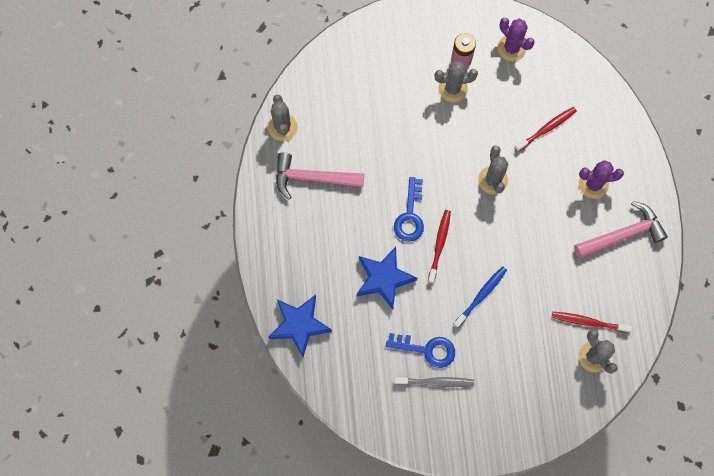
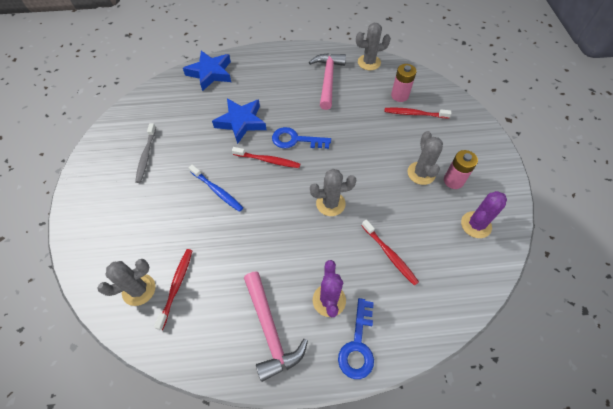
camera: 90 degrees right, 15 degrees down
(341, 97) = (399, 95): none -> pink battery
(370, 84) = (414, 114): none -> red toothbrush
(427, 349) = (175, 150): blue key -> blue key (358, 345)

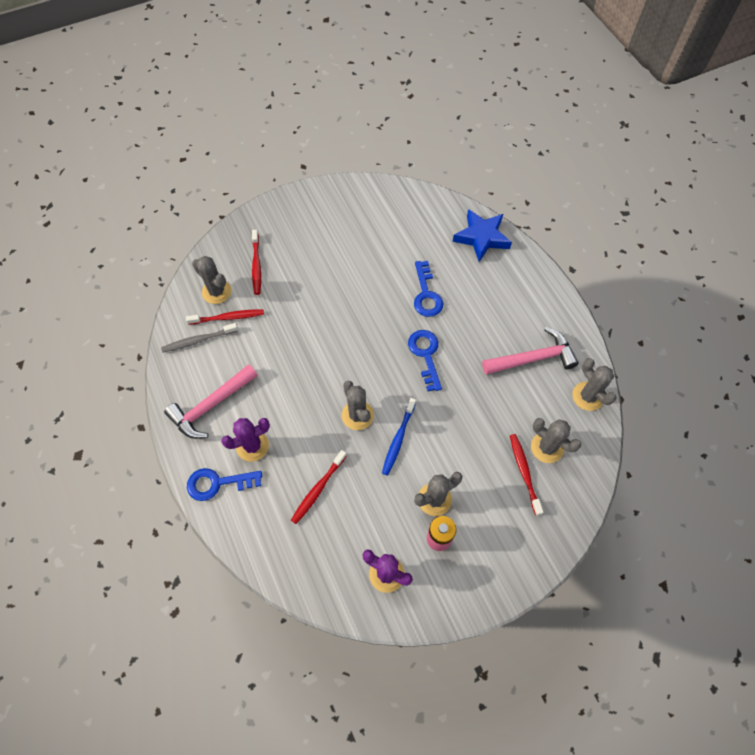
camera: 70 degrees right, 5 degrees up
(146, 156) = (349, 232): grey toothbrush -> grey toothbrush (198, 340)
(217, 191) = (333, 308): blue toothbrush -> blue toothbrush (398, 439)
(241, 122) = (426, 294): blue star -> blue key
(268, 160) = (387, 338): red toothbrush -> red toothbrush (256, 265)
(399, 95) = (547, 447): pink battery -> grey cactus

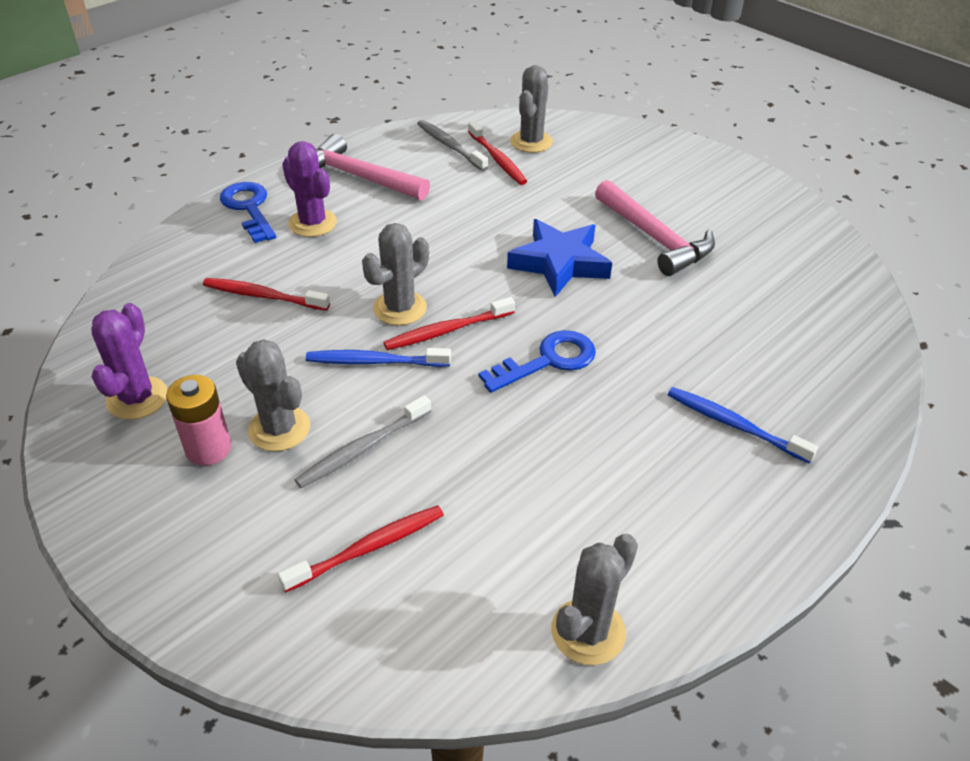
camera: 70 degrees right, 20 degrees down
(256, 265) = (594, 162): red toothbrush -> red toothbrush (447, 330)
(426, 294) = (667, 337): blue key -> none
(461, 461) = (362, 449): none -> grey toothbrush
(482, 237) = (844, 384): blue star -> blue star (559, 263)
(493, 293) = (734, 425): none -> blue toothbrush
(533, 358) = (627, 514): pink hammer -> pink hammer (654, 238)
(547, 447) = (435, 576): grey cactus -> none

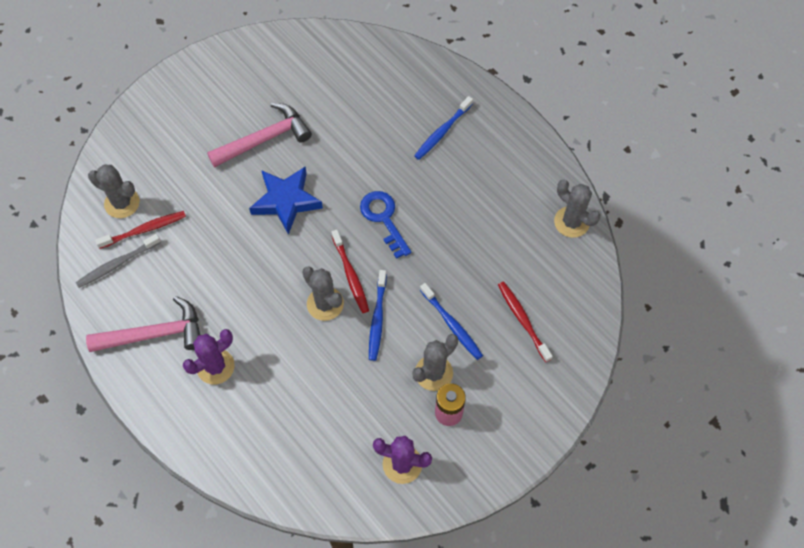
camera: 85 degrees left, 20 degrees up
(249, 208) = (188, 417): blue key -> none
(263, 296) = (303, 395): red toothbrush -> none
(359, 177) = (154, 334): pink hammer -> pink hammer turned 135 degrees counterclockwise
(362, 449) = (452, 325): grey toothbrush -> blue toothbrush

